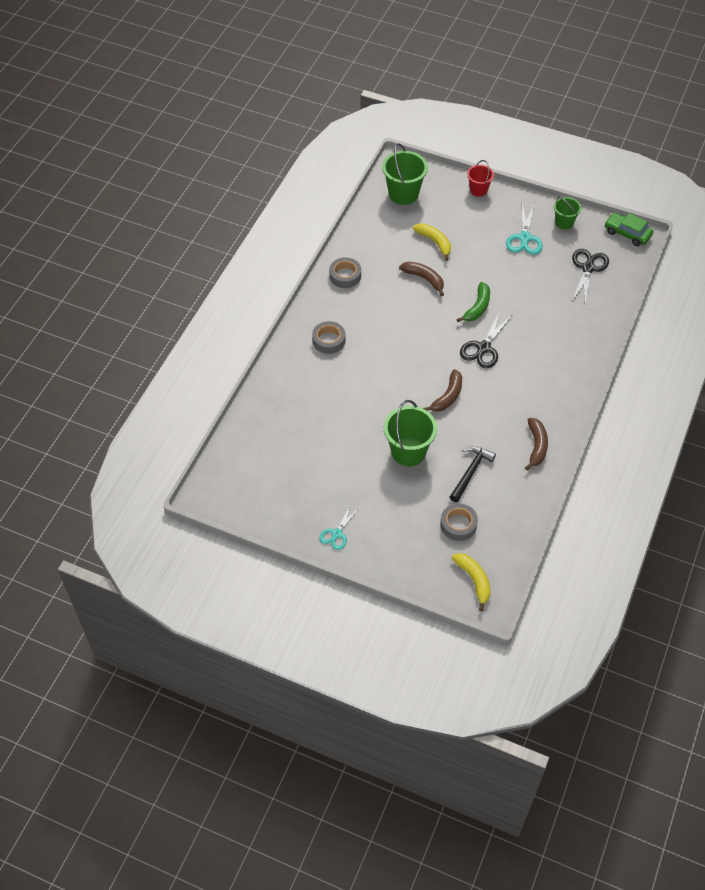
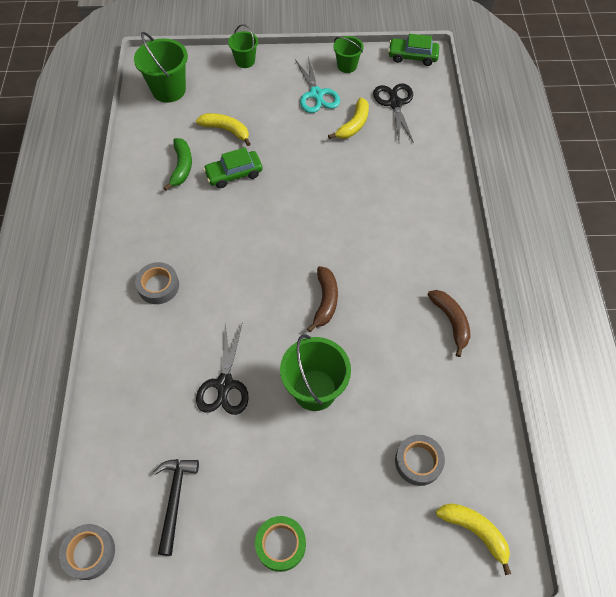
camera: 25 degrees left, 5 degrees up
(337, 533) = (281, 544): turquoise scissors -> green tape
(345, 276) = (144, 202): grey tape -> grey tape (89, 552)
(424, 279) = (234, 174): brown banana -> green car
(470, 472) = (397, 385): black hammer -> black hammer (175, 499)
(477, 307) = (306, 185): green banana -> green banana (182, 167)
(478, 190) = (245, 61): red bucket -> green bucket
(483, 348) = (335, 228): black scissors -> black scissors (224, 384)
(542, 274) = (354, 125): none -> yellow banana

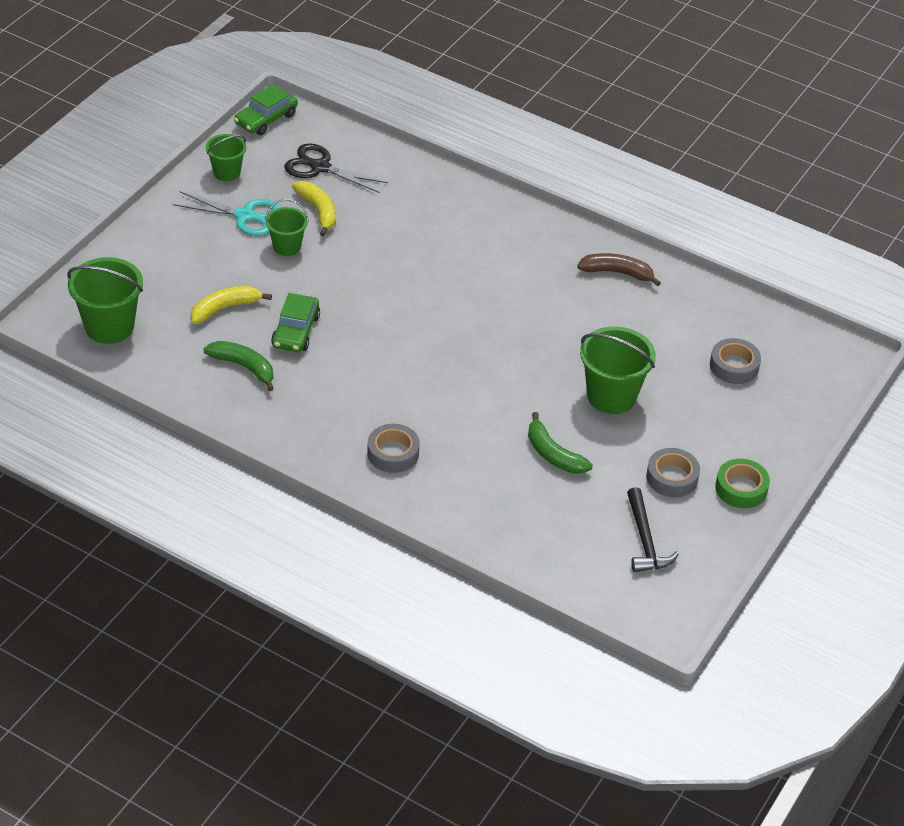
camera: 60 degrees left, 15 degrees down
(89, 552) = (652, 620): grey tape -> grey tape (672, 478)
(175, 499) = (645, 540): black hammer -> black hammer turned 135 degrees counterclockwise
(224, 384) = (553, 454): black scissors -> green banana
(245, 61) = (130, 244): green bucket -> green bucket (287, 246)
(325, 301) = (521, 342): brown banana -> none
(475, 531) = (818, 365): yellow banana -> none

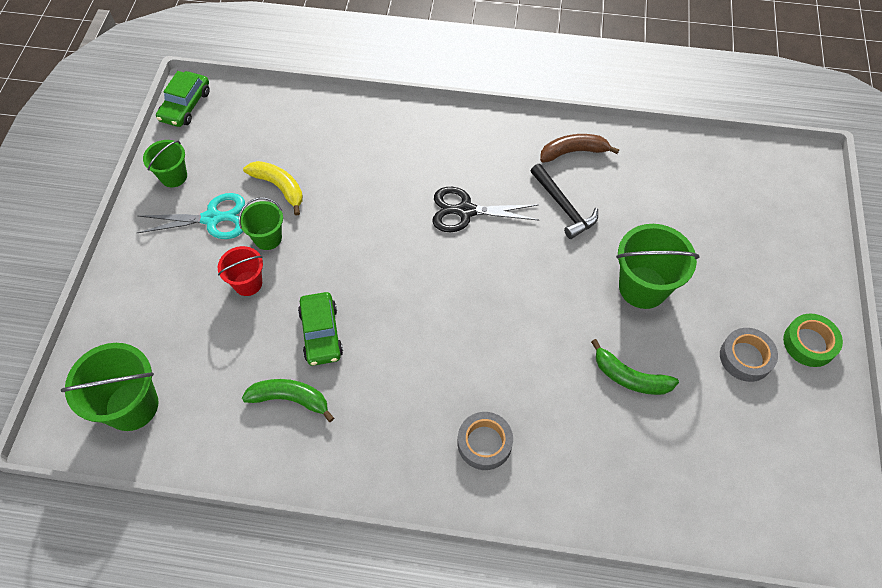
camera: 20 degrees left, 15 degrees up
(225, 308) = (240, 334): yellow banana -> none
(251, 274) = (248, 283): none -> red bucket
(320, 167) = (259, 139): black scissors -> black scissors (466, 211)
(645, 540) = (765, 443): black hammer -> black hammer (563, 206)
(734, 366) = (723, 211): grey tape -> none

